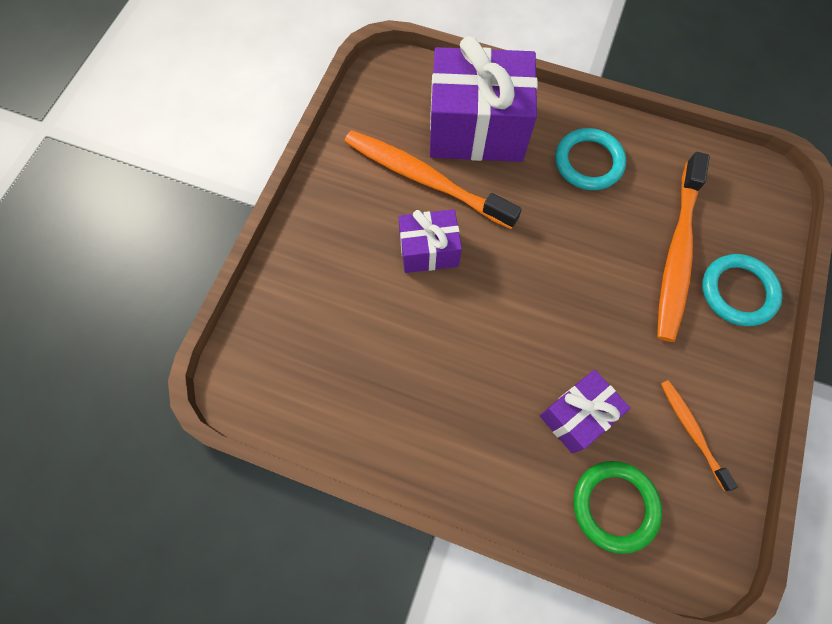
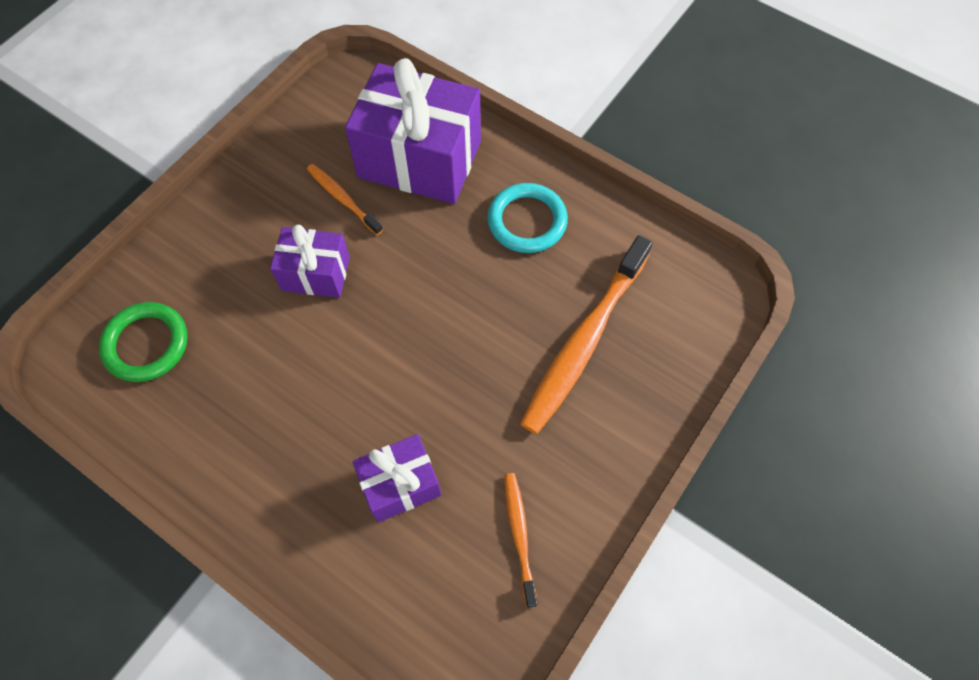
camera: 15 degrees right, 5 degrees down
(425, 179) = (343, 199): orange toothbrush -> orange toothbrush, size x0.51
(614, 506) = (401, 590): green ring -> green ring (146, 344)
(738, 292) = (635, 399): turquoise ring -> none

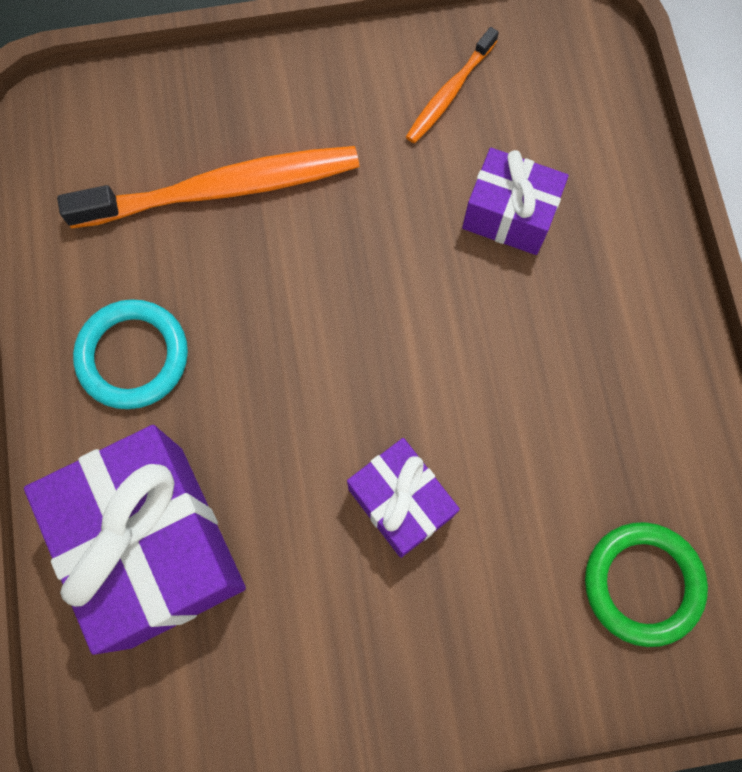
camera: 135 degrees left, 10 degrees up
(343, 199) = (287, 574): orange toothbrush -> none

